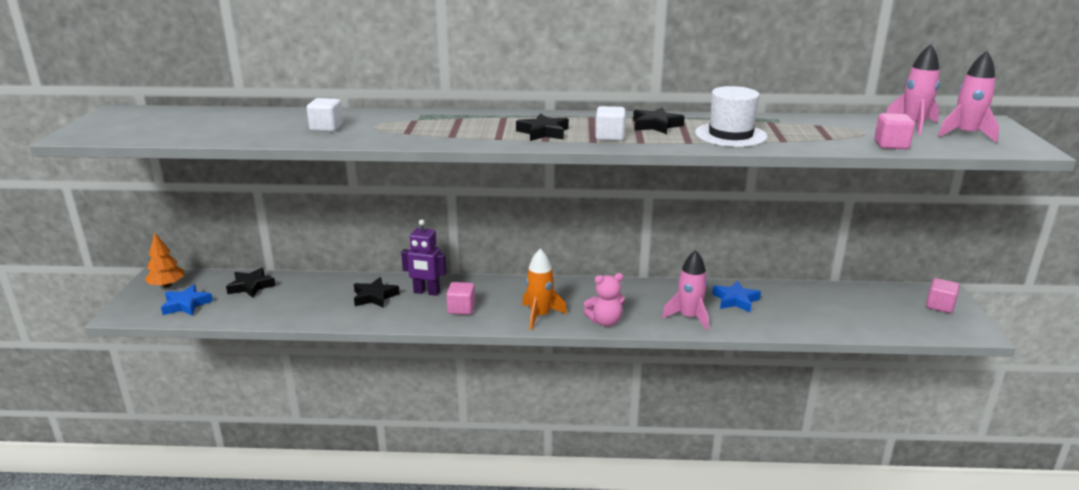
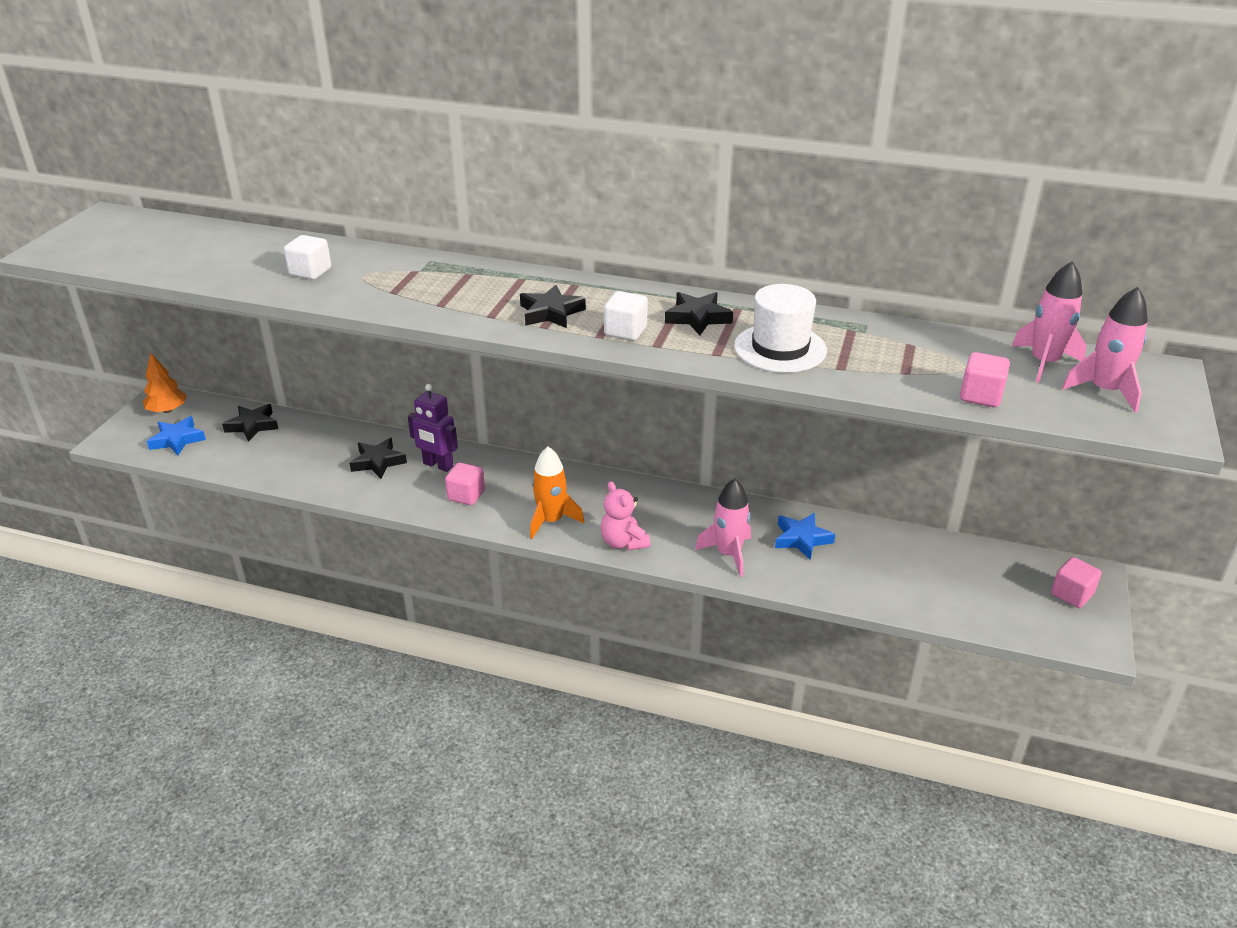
camera: 15 degrees right, 10 degrees up
(605, 321) = (623, 542): pink teddy bear -> pink teddy bear turned 60 degrees clockwise

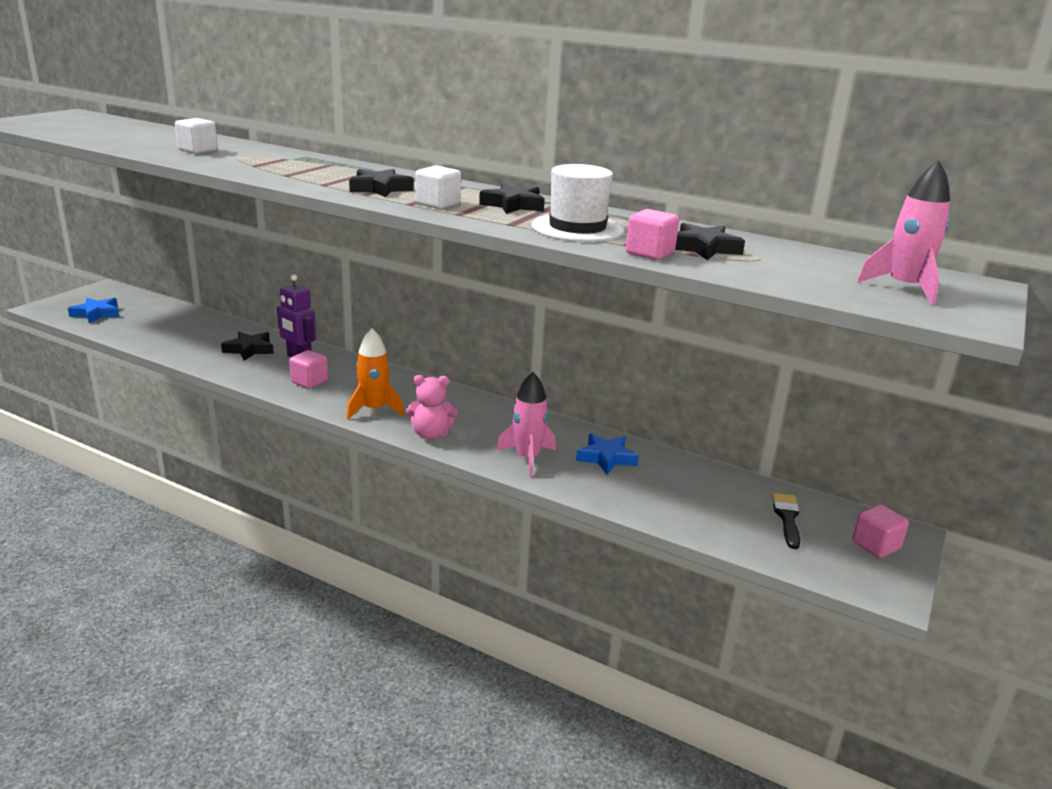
camera: 10 degrees right, 10 degrees down
(167, 410) = (104, 296): orange tree -> none
(252, 425) = (164, 313): black star -> black star (703, 248)
(623, 542) = (431, 434): pink teddy bear -> pink teddy bear turned 75 degrees counterclockwise
(980, 396) = (763, 276): pink cube -> pink cube (649, 253)
(987, 578) = (787, 517): none -> black brush
(1044, 363) = (847, 265): pink rocket -> none

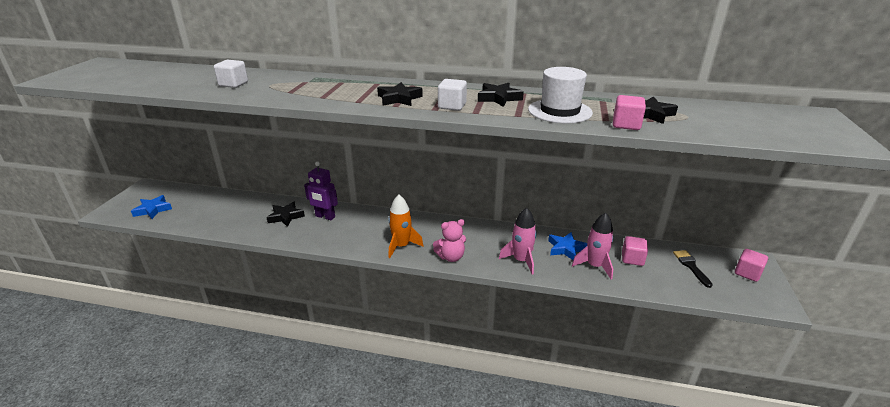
camera: 15 degrees left, 5 degrees up
(309, 382) = (344, 233): pink cube -> pink cube (632, 259)
(904, 288) = (788, 125): pink rocket -> pink rocket (594, 266)

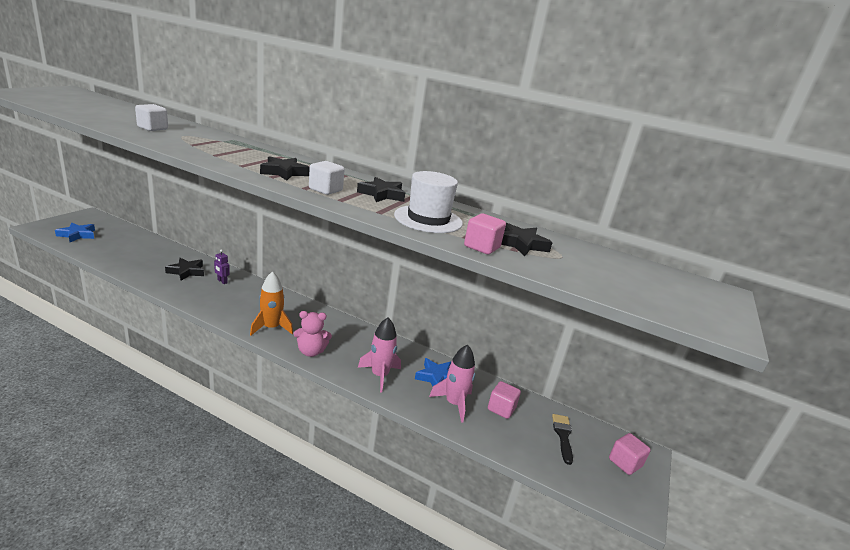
camera: 10 degrees right, 5 degrees down
(325, 217) = (222, 281): purple robot -> purple robot, size x0.56

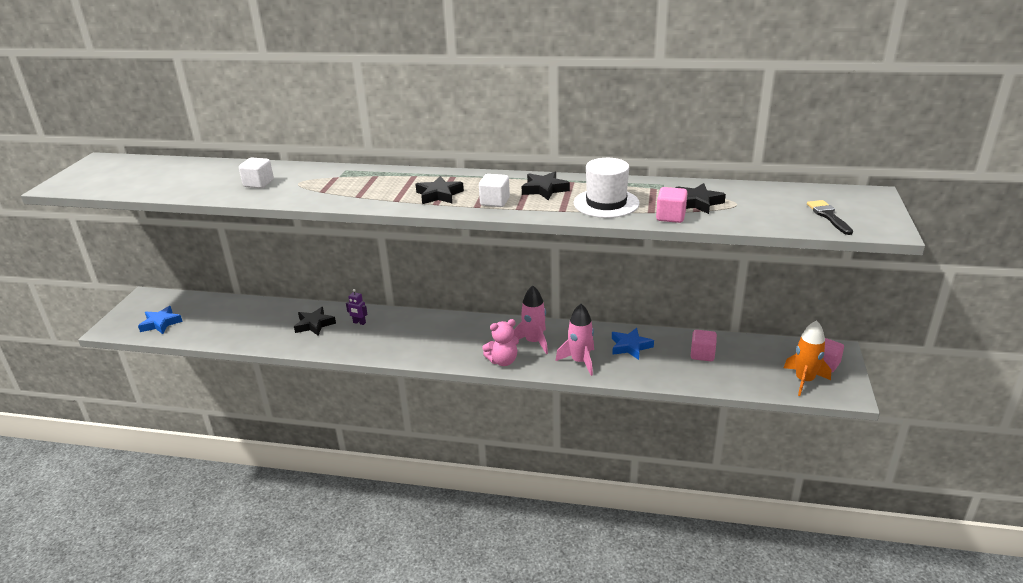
camera: 10 degrees left, 5 degrees up
(271, 328) = (448, 352): orange rocket -> orange rocket (804, 380)
(454, 403) = (660, 364): pink rocket -> pink rocket (534, 342)
(563, 435) = (765, 359): black brush -> black brush (828, 216)

